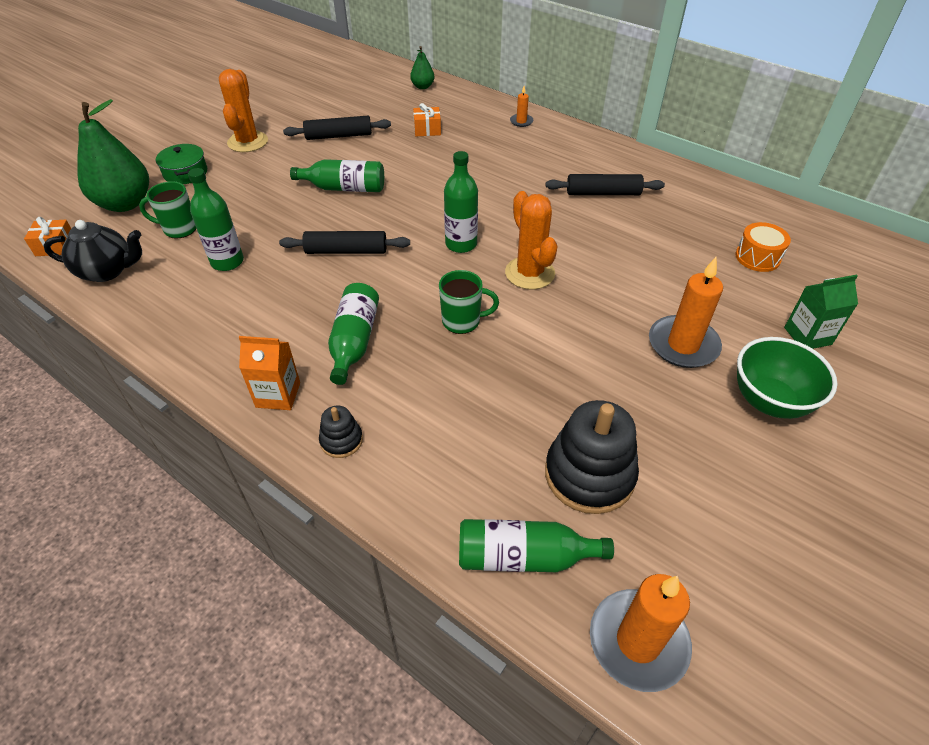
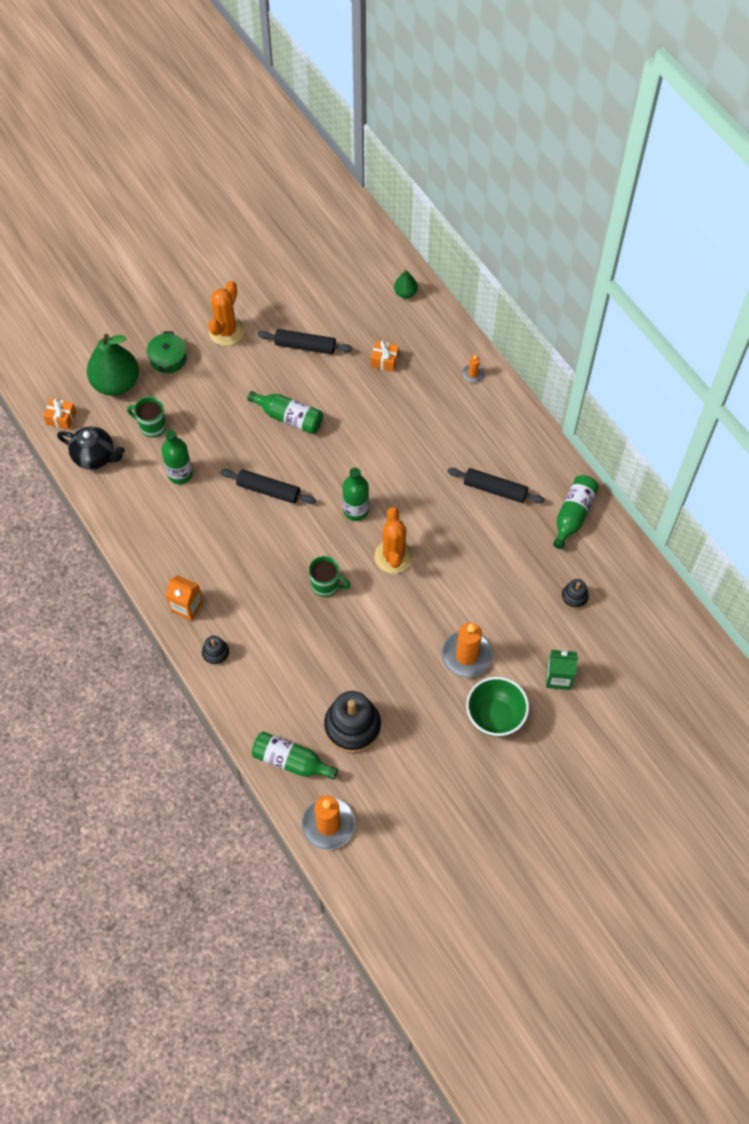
camera: 20 degrees right, 15 degrees up
(354, 342) = (247, 579): green bottle -> green bottle (573, 515)
(757, 257) = (574, 597): orange drum -> black stacking toy

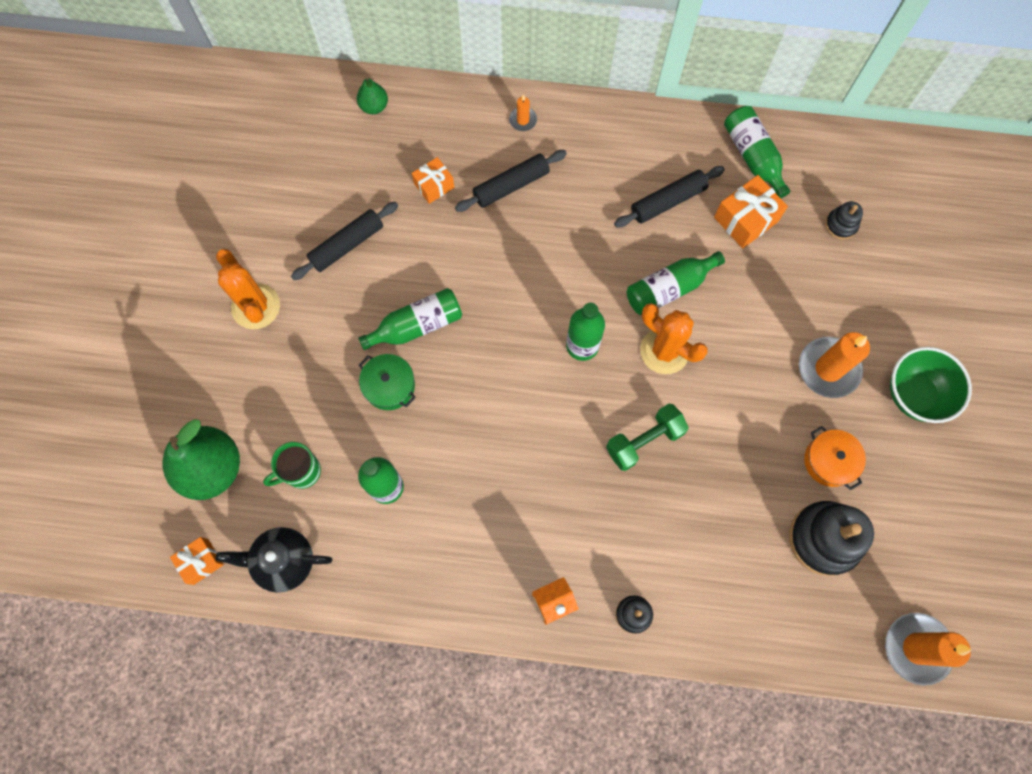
camera: 50 degrees left, 10 degrees up
(95, 456) = (284, 561): black teapot -> black teapot turned 150 degrees counterclockwise
(168, 358) = (233, 390): green pot -> green pot (389, 386)
(268, 490) = (485, 412): black rolling pin -> black rolling pin (511, 185)
(291, 761) = (818, 631): green bottle -> green bottle (669, 288)
(326, 585) = (644, 441): green mug -> green dumbbell
(405, 696) = (829, 461): none -> orange pot
(525, 540) = (746, 219): none -> orange gift
(558, 677) = (915, 305): green carton -> none

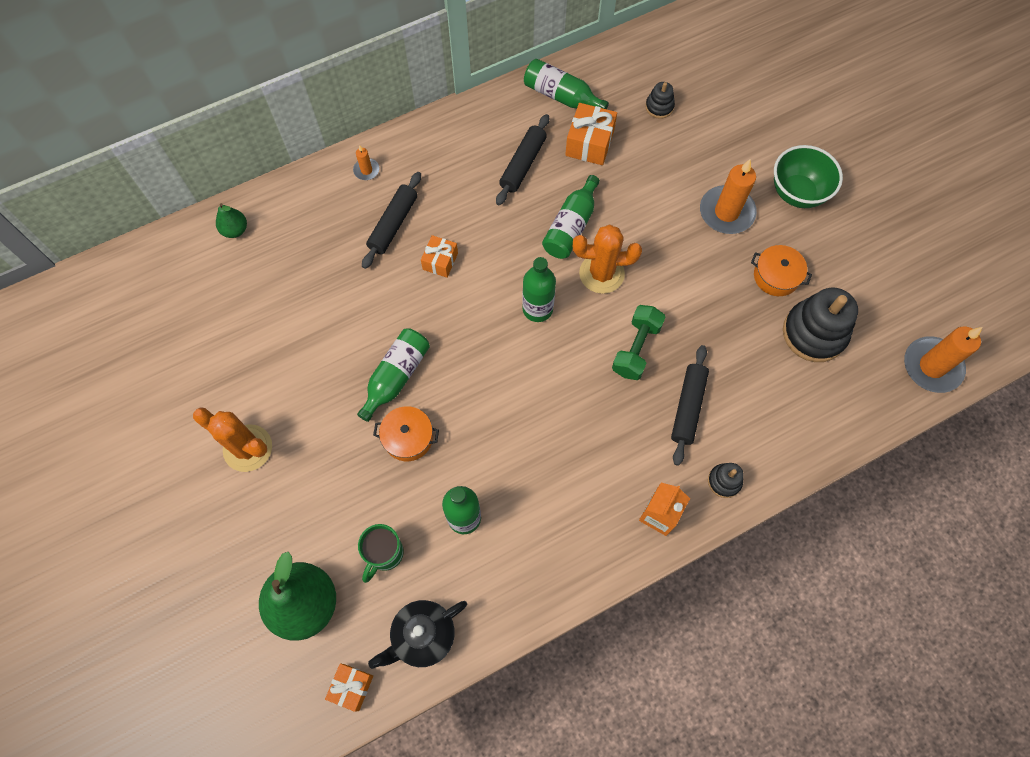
camera: 35 degrees left, 5 degrees down
(347, 245) = (291, 350): black rolling pin -> black rolling pin (687, 407)
(389, 386) = (408, 437): green pot -> orange pot
(434, 185) = (330, 261): orange gift -> orange gift (440, 261)

